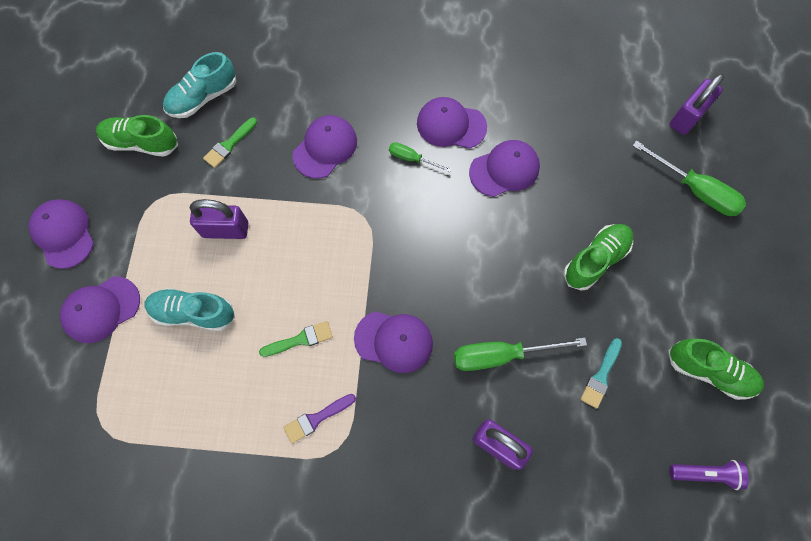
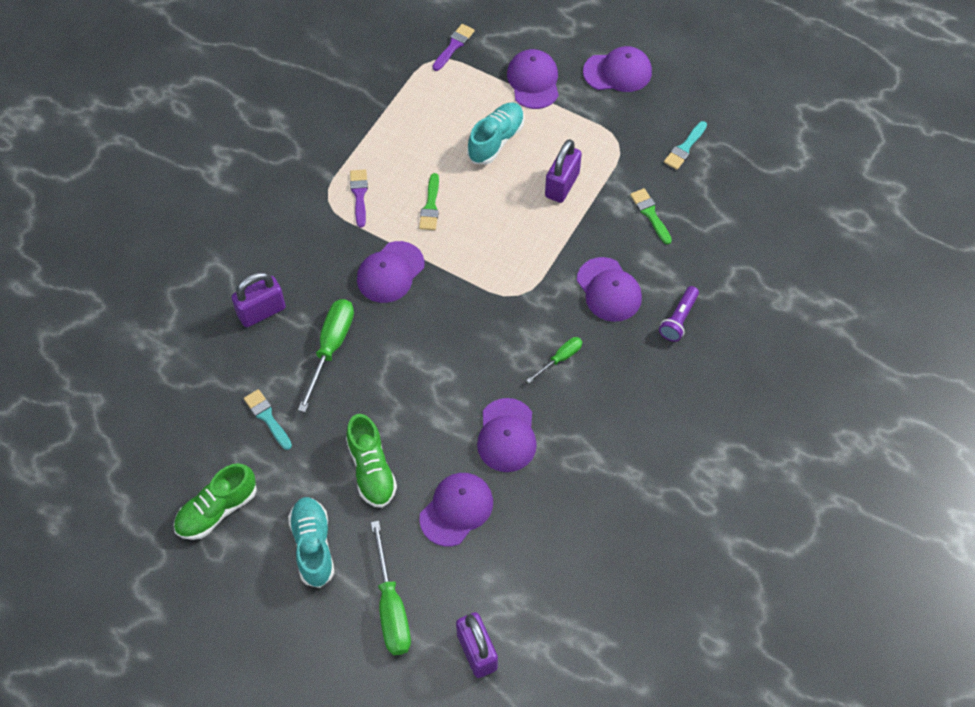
camera: 115 degrees right, 10 degrees down
(76, 415) = (454, 46): none -> purple brush
(141, 143) = (685, 148): green shoe -> turquoise brush
(203, 97) = (714, 209): turquoise shoe -> turquoise shoe (313, 546)
(451, 125) = (581, 410): purple cap -> purple cap (456, 509)
(695, 190) = (391, 607): green screwdriver -> green screwdriver turned 75 degrees counterclockwise
(705, 473) = (143, 456): purple flashlight -> purple flashlight (679, 319)

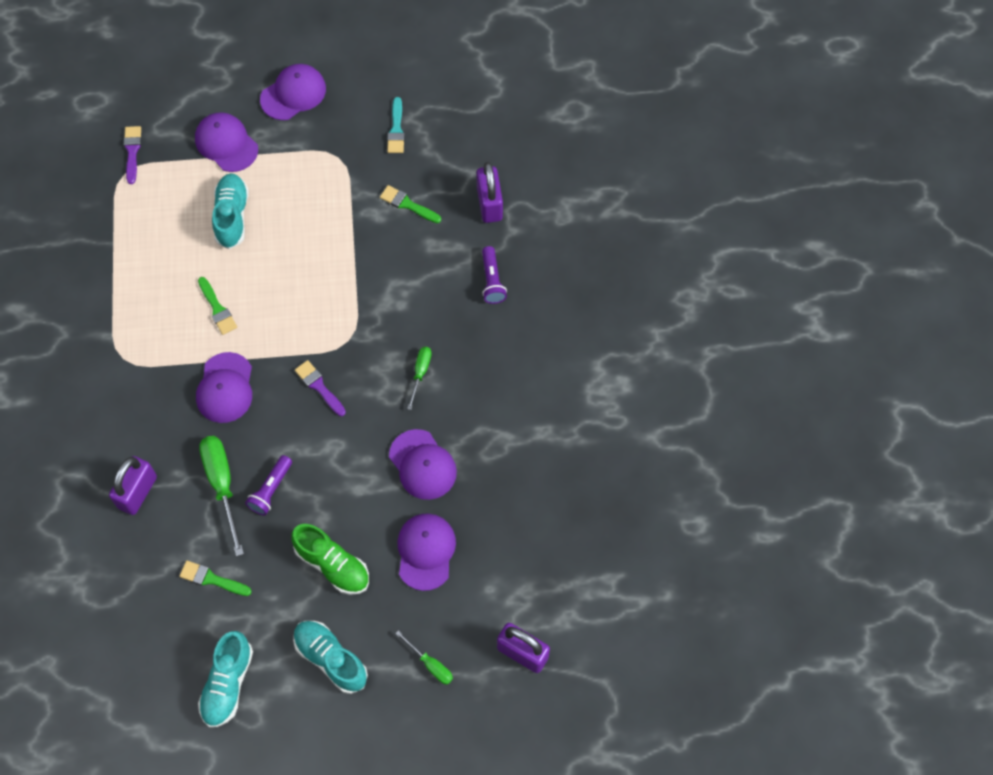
camera: 35 degrees left, 5 degrees up
(217, 510) = (227, 684): green shoe -> turquoise shoe
(267, 417) = (211, 579): turquoise brush -> green brush
(359, 195) = (147, 336): purple brush -> purple brush (319, 386)
(366, 376) = (271, 489): none -> purple flashlight
(391, 607) = (430, 664): green screwdriver -> green screwdriver, size x0.55
(562, 185) = (316, 223): purple padlock -> purple padlock (489, 204)
(609, 290) = (419, 290): purple cap -> none

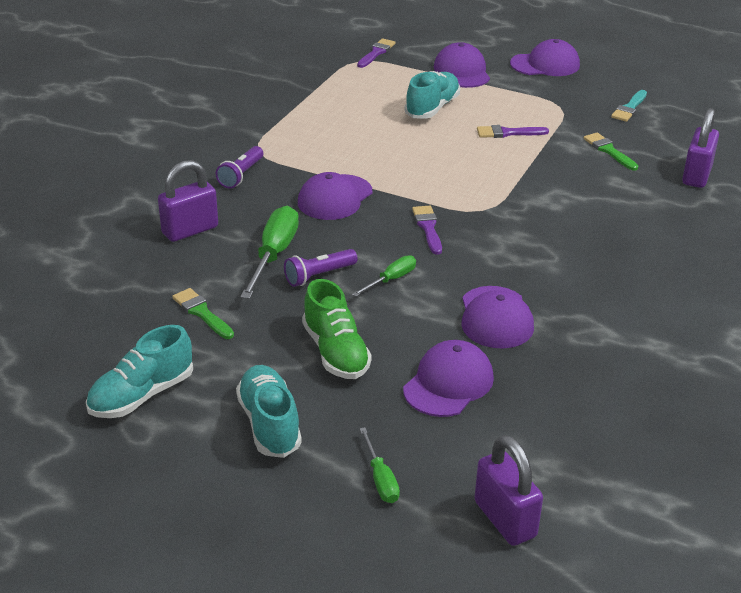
camera: 30 degrees right, 30 degrees down
(217, 309) = (371, 151): green brush -> none
(314, 221) = (508, 133): none -> purple brush
(420, 373) = (542, 255): green screwdriver -> green screwdriver (391, 279)
(492, 280) = (666, 222): purple flashlight -> purple flashlight (241, 175)

